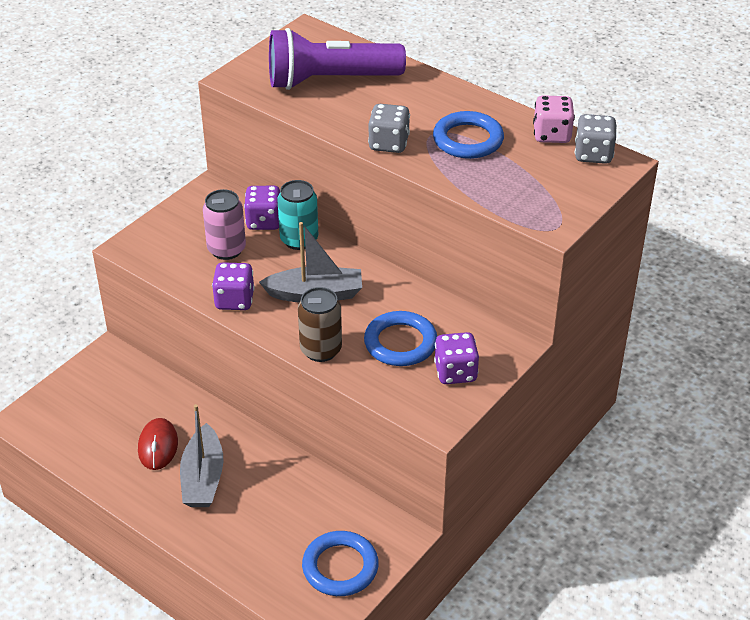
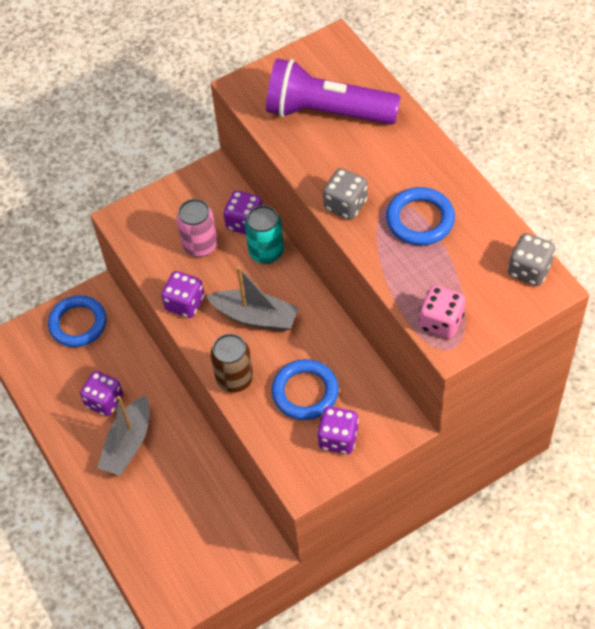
camera: 25 degrees right, 15 degrees up
(158, 446) = (104, 401): red mouse -> purple dice
(340, 567) = (202, 566): blue ring -> blue ring (78, 323)
(551, 135) = (502, 234): pink dice -> pink dice (441, 322)

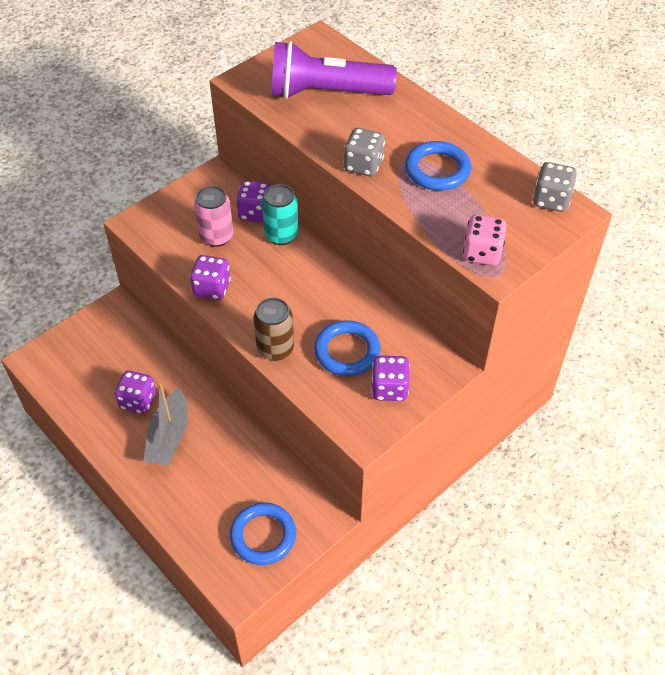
camera: 15 degrees left, 5 degrees down
(78, 323) = (100, 335): blue ring -> blue ring (263, 536)
(255, 317) = (283, 291): grey boat -> none

